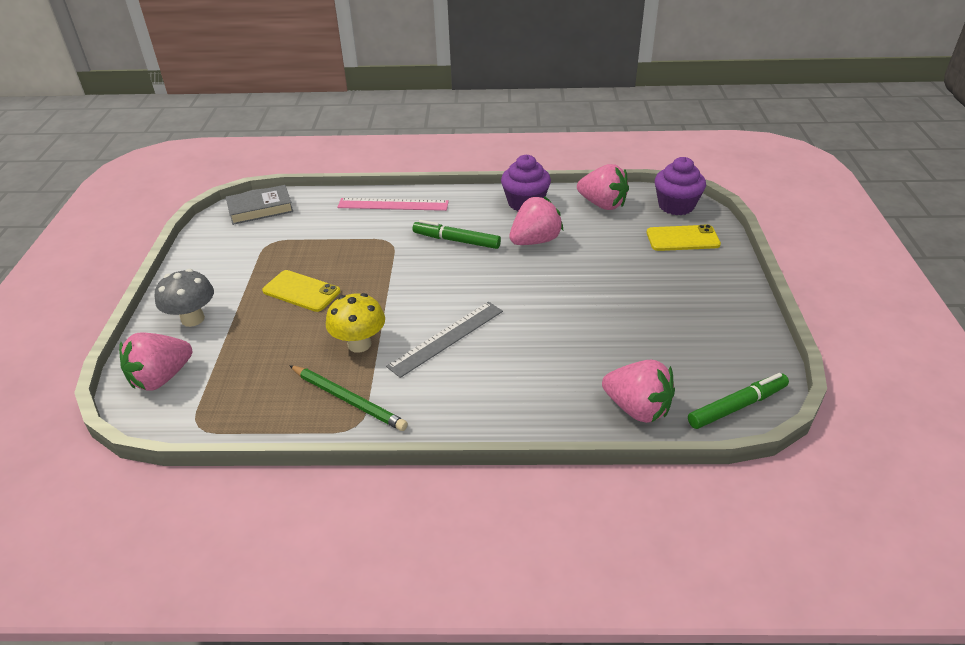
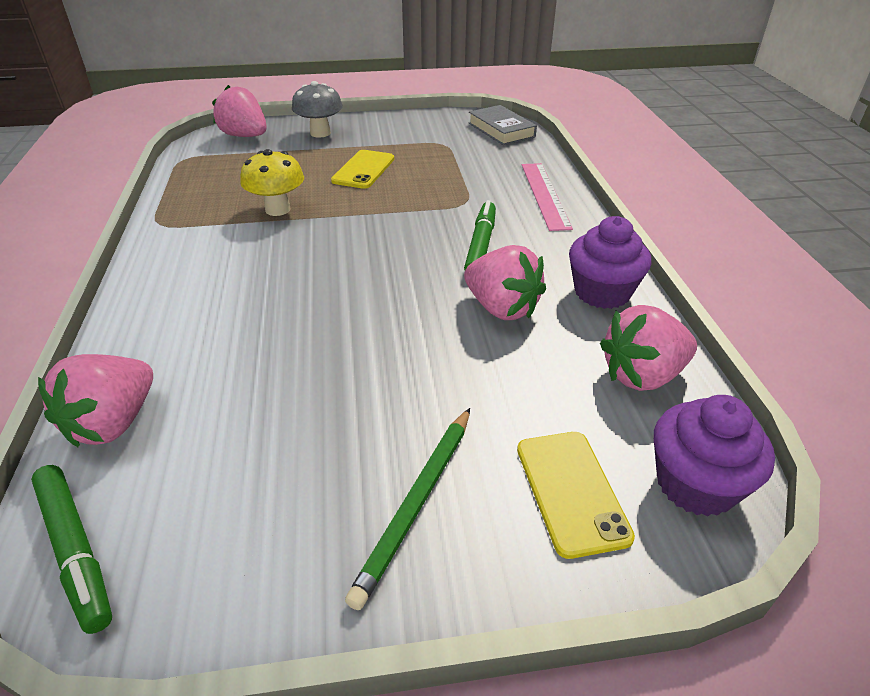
camera: 80 degrees right, 0 degrees up
(348, 399) = (196, 215): green pencil -> green pencil (417, 503)
(446, 338) = (282, 258): grey ruler -> none
(602, 204) = (642, 375): pink strawberry -> pink strawberry turned 45 degrees clockwise

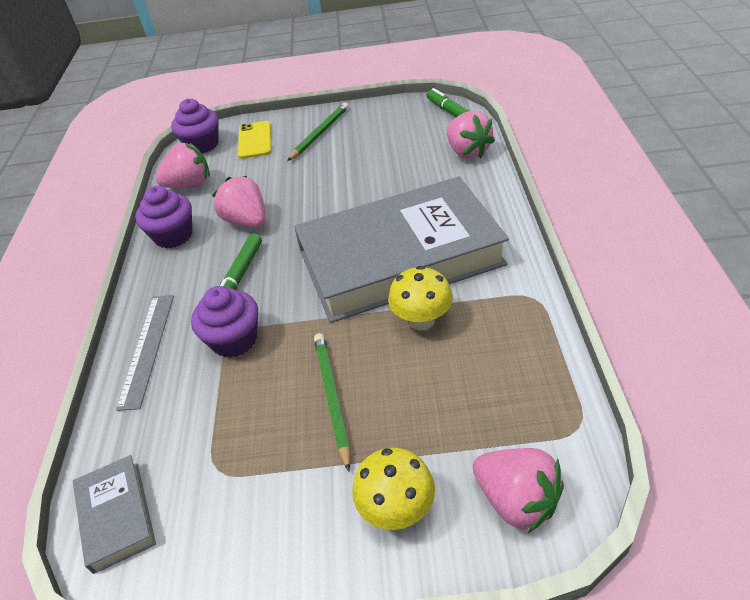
camera: 170 degrees left, 5 degrees up
(113, 423) = (467, 152): pink strawberry -> pink strawberry turned 120 degrees clockwise
(286, 259) = (400, 258): none -> grey book
(320, 133) = (396, 509): grey mushroom -> yellow mushroom
(364, 170) = (332, 398): yellow phone -> green pencil
(461, 199) = (234, 340): none -> purple cupcake
(544, 195) = (147, 348): pink ruler -> grey ruler

